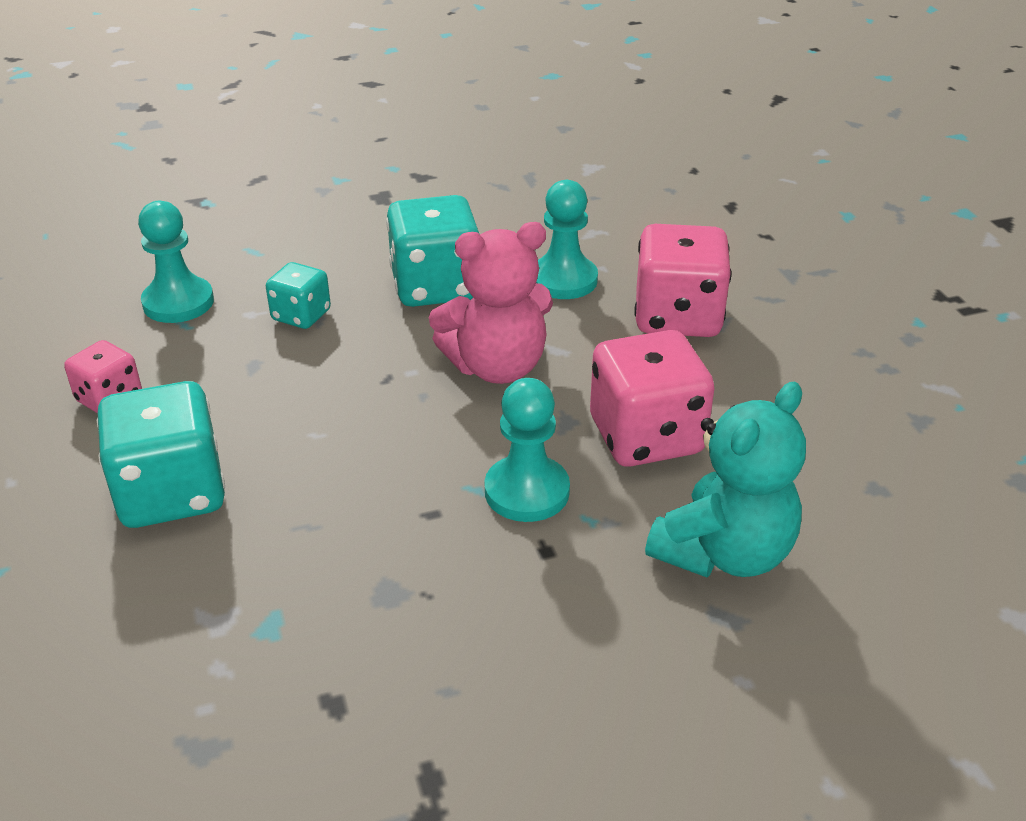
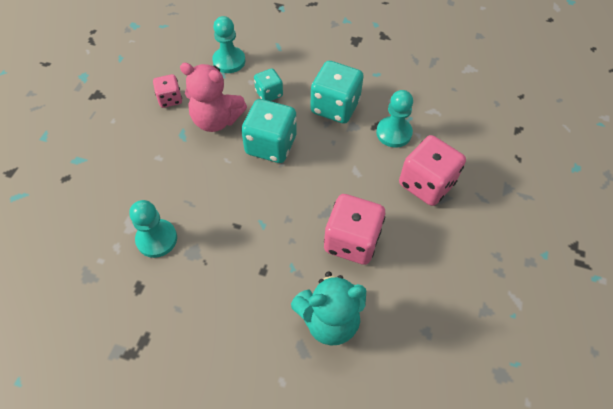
camera: 35 degrees right, 20 degrees up
(172, 493) = (157, 158): turquoise dice -> turquoise dice (271, 145)
(497, 367) = (323, 166): pink teddy bear -> pink teddy bear (216, 120)
(527, 491) = (280, 238): turquoise pawn -> turquoise pawn (157, 239)

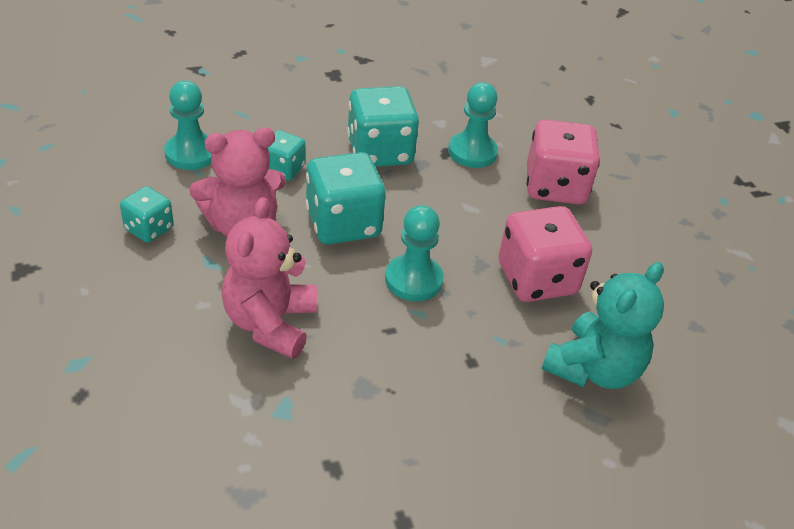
camera: 40 degrees left, 15 degrees down
(157, 239) = (300, 398): turquoise pawn -> turquoise pawn (413, 280)
(170, 99) = (149, 229): pink dice -> turquoise dice
(180, 187) = (270, 323): none -> pink teddy bear

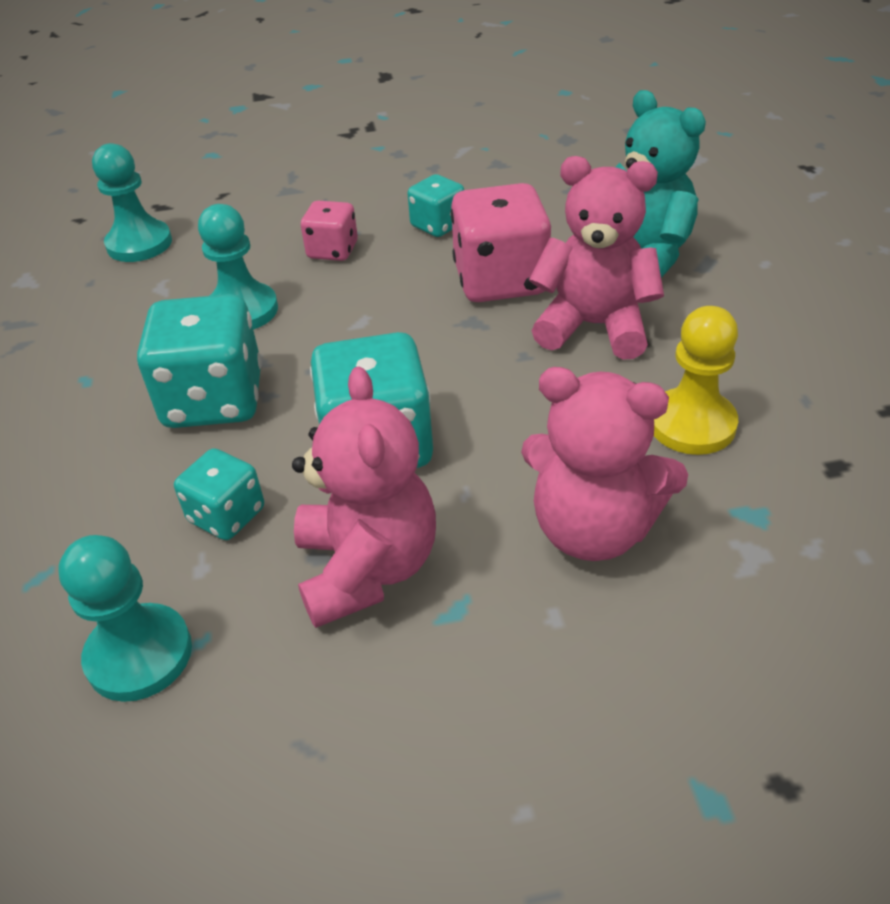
camera: 75 degrees left, 0 degrees up
(149, 229) = (356, 711): turquoise dice -> turquoise dice (438, 225)
(374, 383) = (691, 424): none -> yellow pawn
(413, 280) = (501, 380): turquoise pawn -> turquoise pawn (139, 244)
(486, 333) = (594, 326): none -> pink teddy bear
(555, 187) = (333, 251): pink dice -> pink dice, size x0.56

